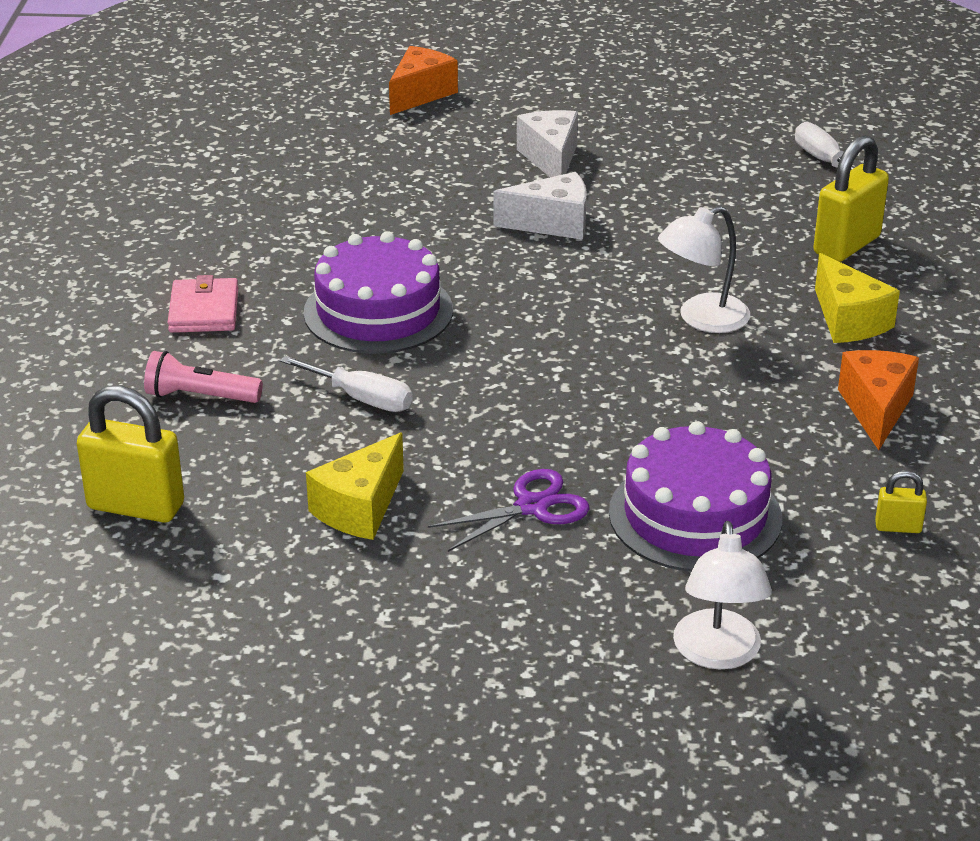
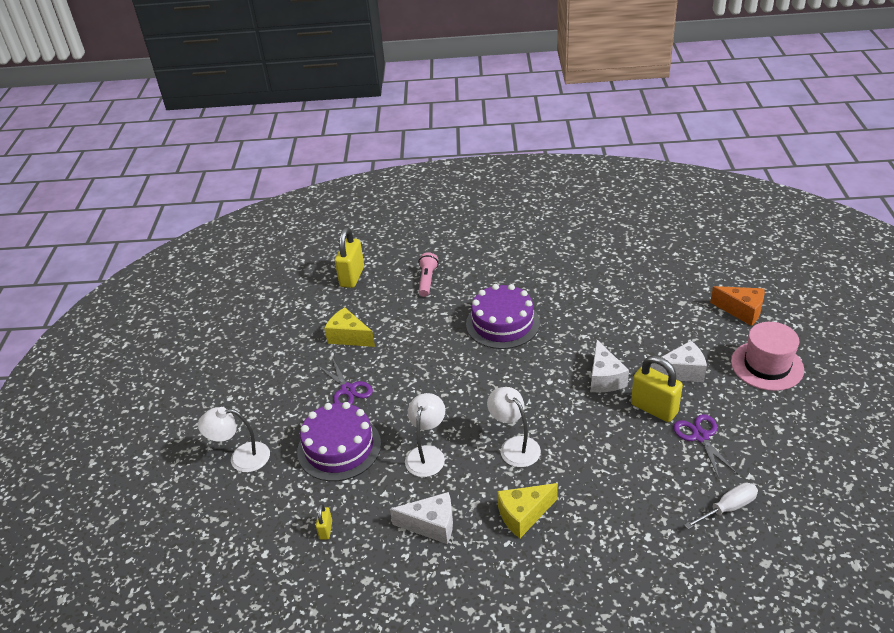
camera: 90 degrees right, 5 degrees up
(204, 310) = (494, 270): pink wallet -> none
(361, 399) = (428, 327): white screwdriver -> none
(550, 95) = (767, 365): none -> pink hat
(691, 162) = (700, 436): none -> purple scissors
(717, 409) = (427, 454): none -> white lamp
(846, 245) = (614, 517): yellow padlock -> yellow padlock (654, 408)
(876, 409) = (431, 525): orange cheese -> white cheese

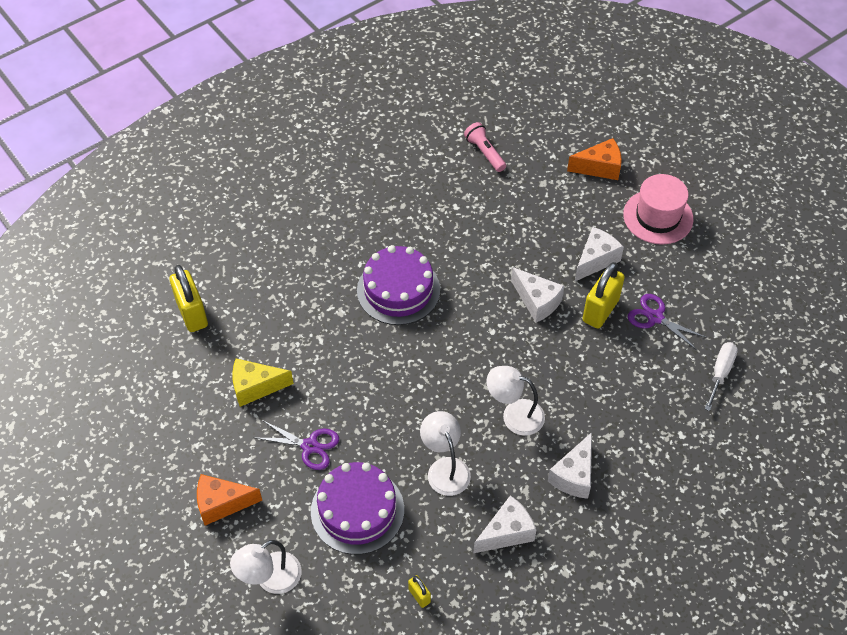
camera: 40 degrees left, 15 degrees up
(259, 395) = (222, 504): none -> orange cheese
(427, 280) = (279, 277): pink flashlight -> pink flashlight (485, 153)
(523, 515) = (574, 475): yellow cheese -> white cheese
(654, 408) = (600, 310): yellow padlock -> yellow padlock turned 60 degrees counterclockwise

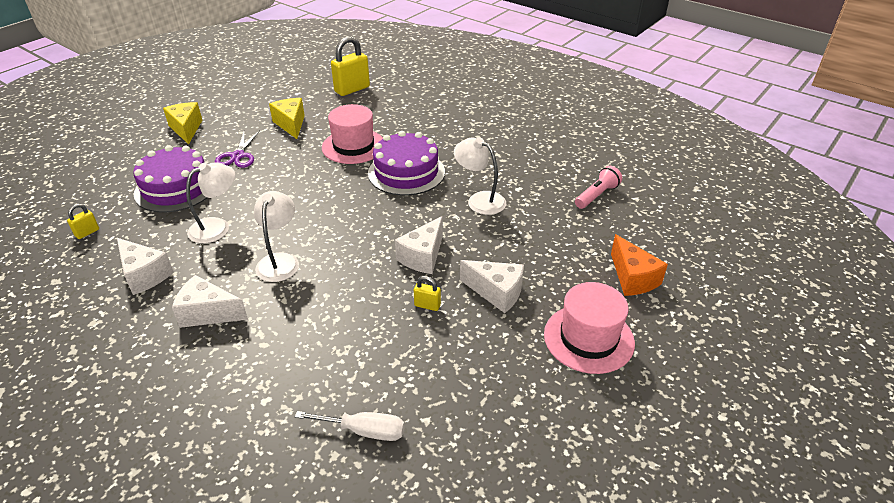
camera: 75 degrees right, 15 degrees down
(222, 504) = (186, 129): orange cheese -> yellow cheese
(270, 579) = (118, 159): white lamp -> white lamp (479, 200)
(330, 329) = (353, 146): none -> pink hat
(600, 310) = (427, 305): yellow padlock -> yellow padlock, size x0.48
(655, 317) = (432, 354): purple scissors -> none

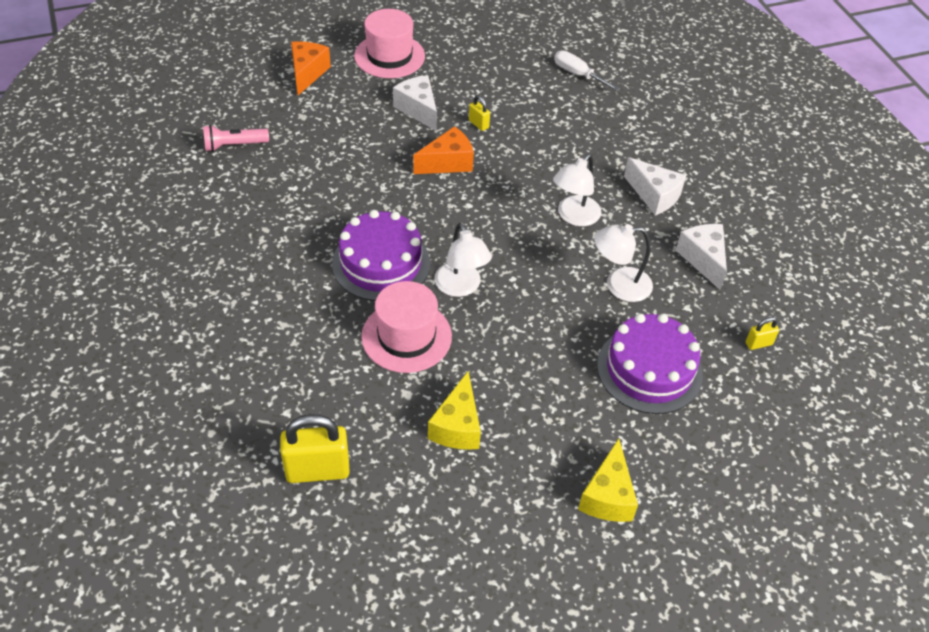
camera: 150 degrees left, 10 degrees up
(238, 156) = (556, 392): purple scissors -> none
(423, 256) = (448, 163): white cheese -> orange cheese
(479, 200) = (343, 193): white lamp -> white lamp (461, 287)

